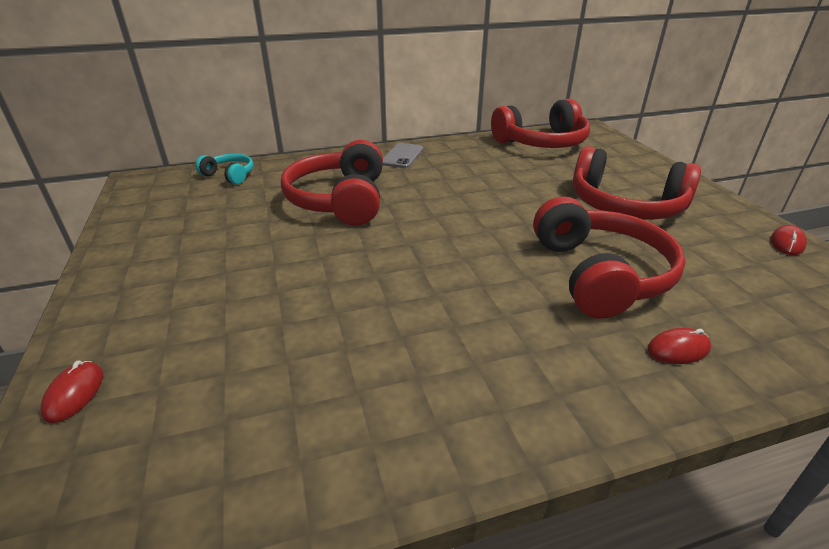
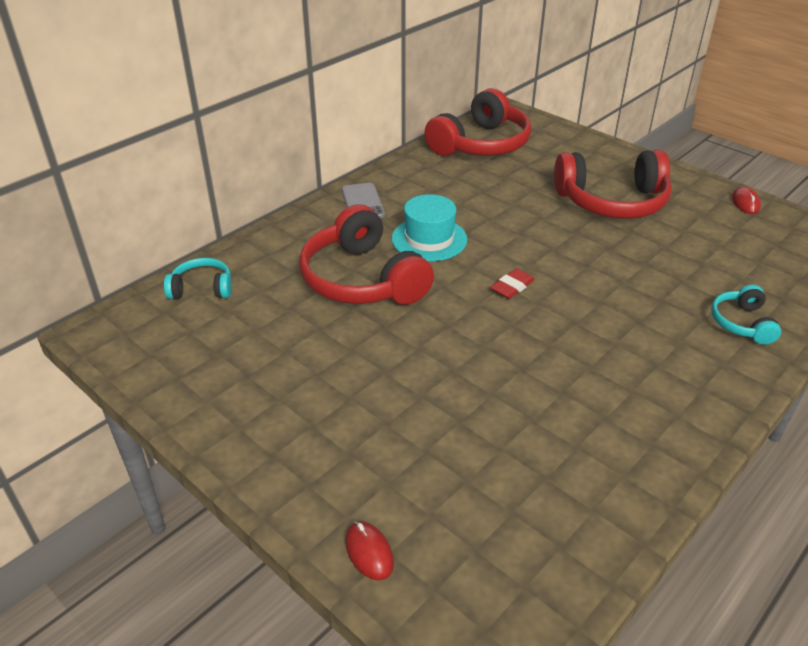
camera: 30 degrees left, 5 degrees up
(424, 189) = (429, 239): none -> turquoise hat
(454, 240) = (512, 287): none -> red eraser
(599, 274) = (648, 279): red headphones -> none
(678, 349) = (742, 323): red mouse -> turquoise headphones

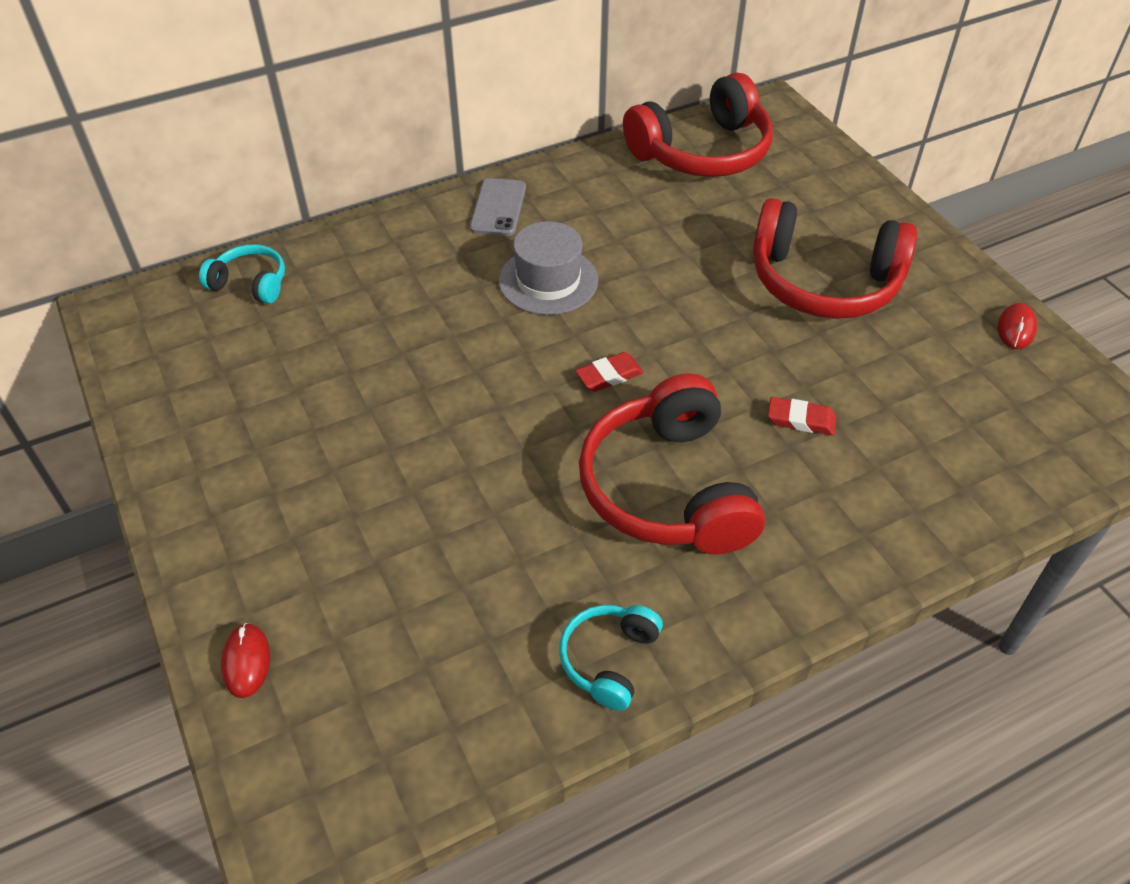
camera: 20 degrees right, 10 degrees up
(363, 279) = (435, 318): red headphones -> red headphones (668, 488)
(429, 239) = (548, 280): turquoise hat -> grey hat
(656, 283) = (801, 420): none -> red eraser
(742, 323) = (877, 509): turquoise headphones -> turquoise headphones (609, 659)

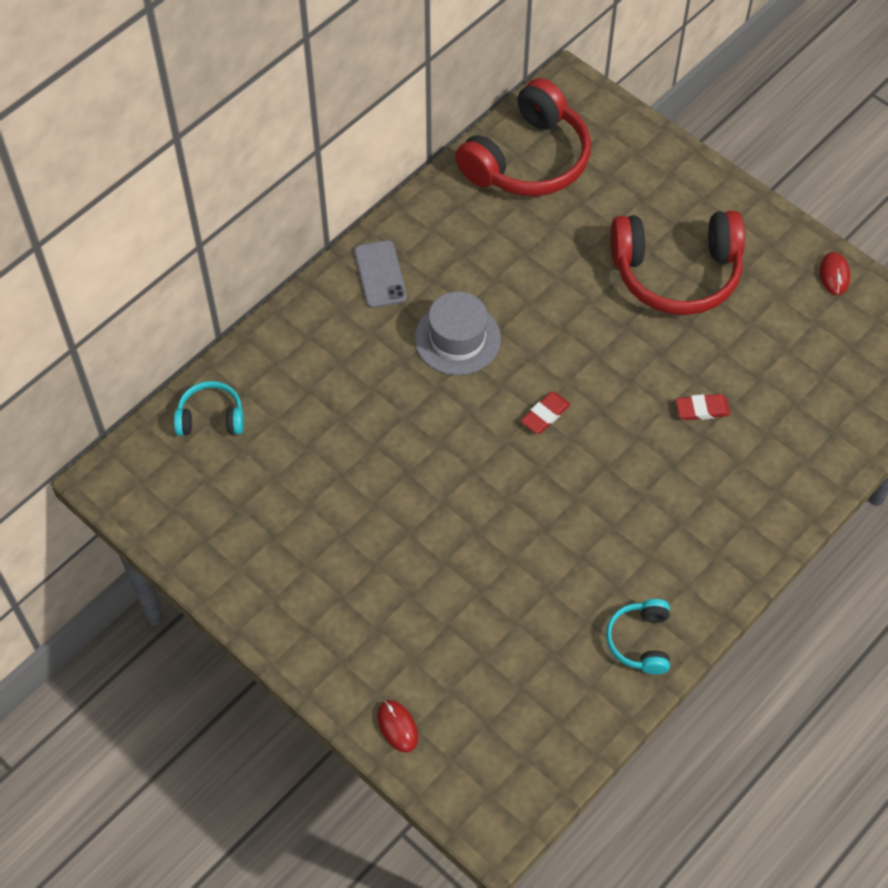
camera: 20 degrees left, 10 degrees up
(668, 488) = (628, 498): red headphones -> none

